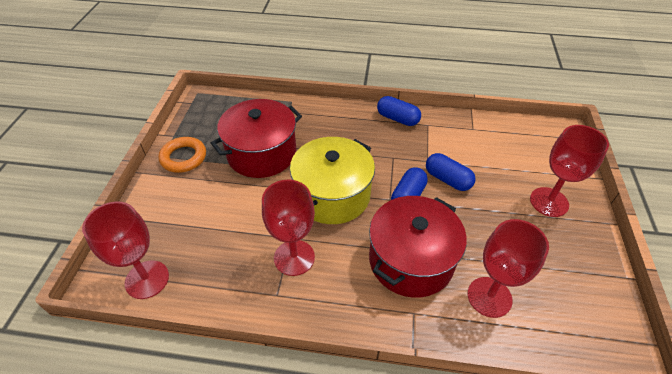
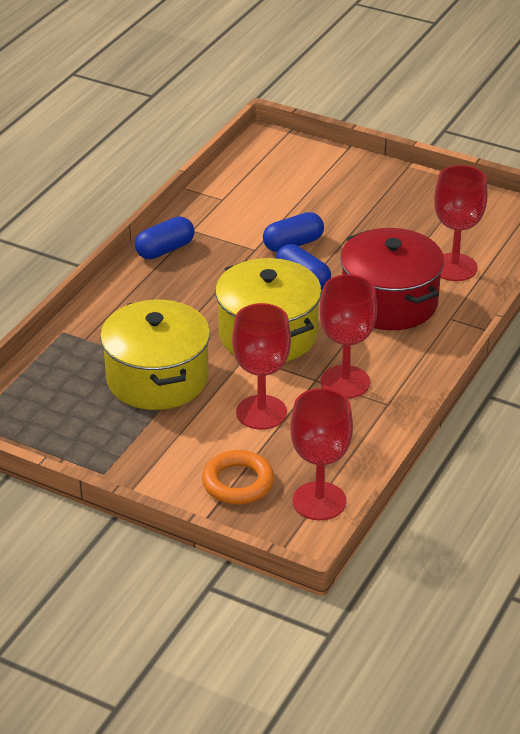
camera: 70 degrees left, 10 degrees down
(183, 157) = (120, 452): orange ring -> orange ring (238, 482)
(262, 153) = (157, 378): red pot -> yellow pot
(549, 202) = (363, 190): red goblet -> red goblet (261, 412)

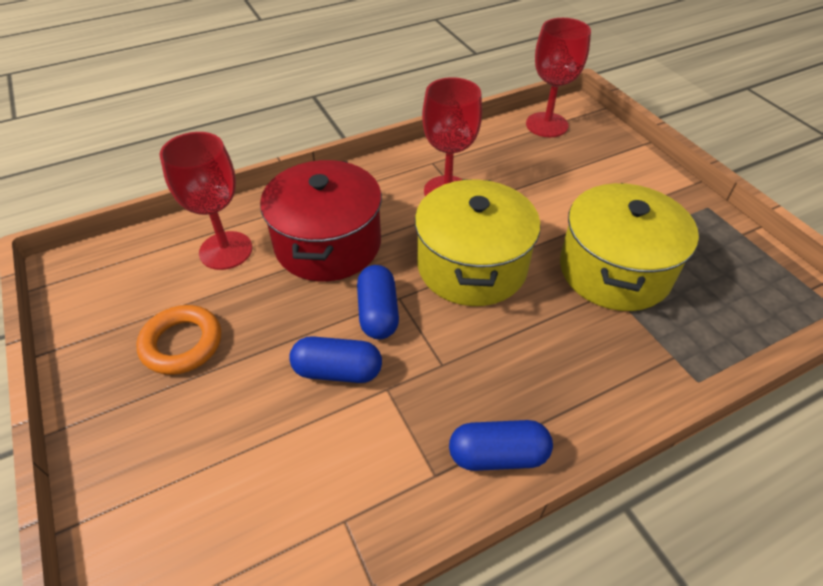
camera: 145 degrees left, 10 degrees up
(238, 482) = (597, 157): orange ring -> orange ring (182, 343)
(261, 412) = (539, 198): red goblet -> none

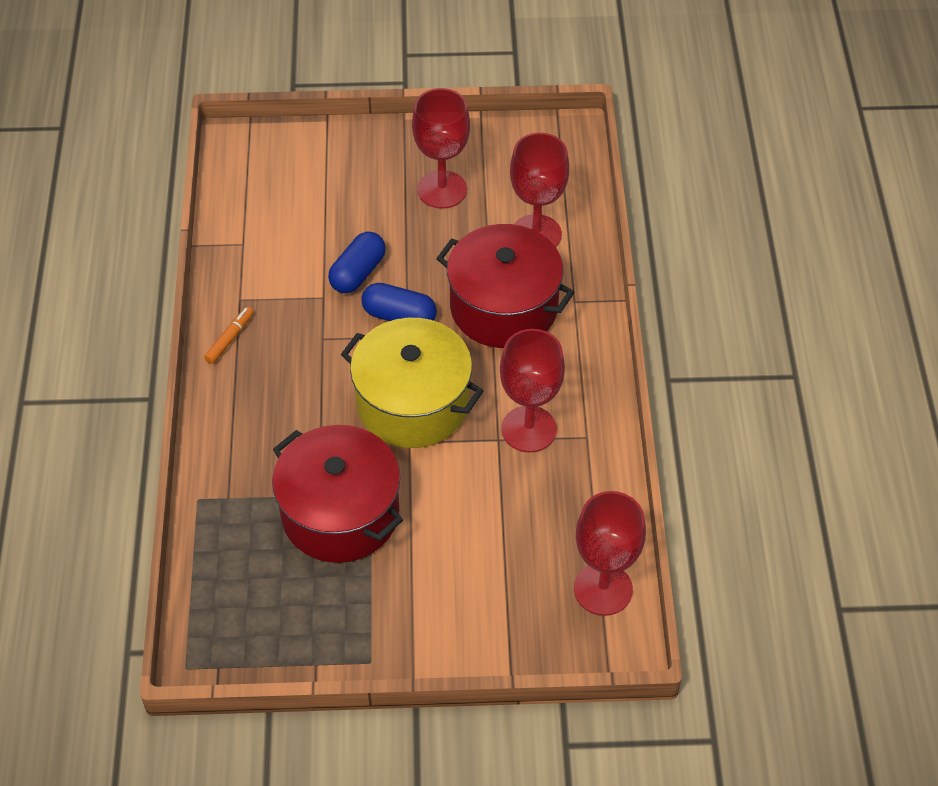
camera: 115 degrees right, 5 degrees up
(182, 343) = (442, 190): orange ring -> red goblet
(498, 455) = (229, 339): blue capsule -> orange marker
(614, 270) = (340, 513): yellow pot -> red pot

